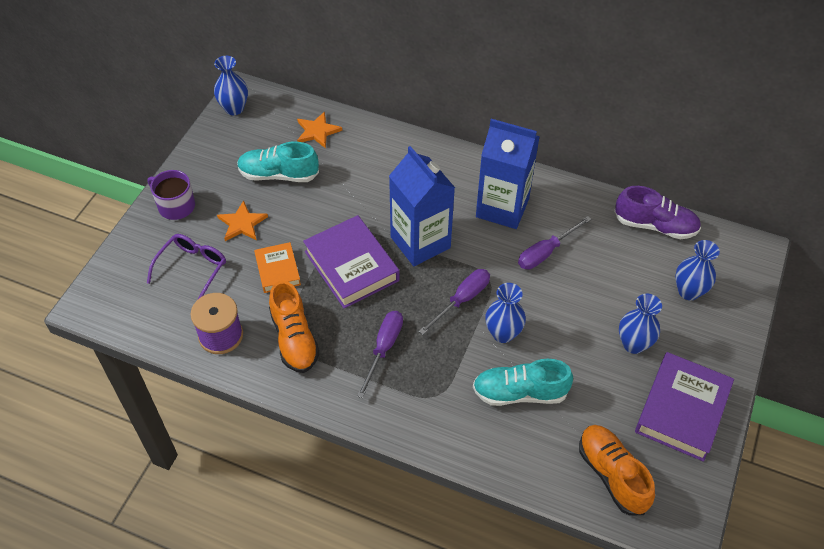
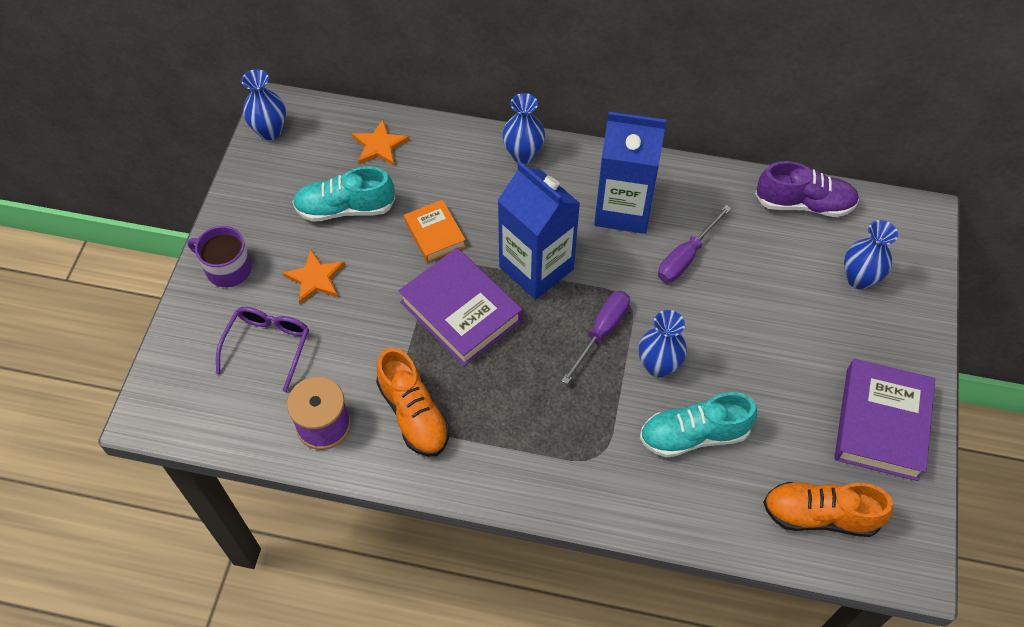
camera: 10 degrees left, 5 degrees up
(278, 270) = (373, 331): orange book -> orange book (435, 234)
(384, 348) = (523, 408): purple screwdriver -> none
(612, 474) = (819, 515): orange shoe -> orange shoe turned 45 degrees counterclockwise
(633, 344) = (810, 353): blue vase -> blue vase (523, 154)

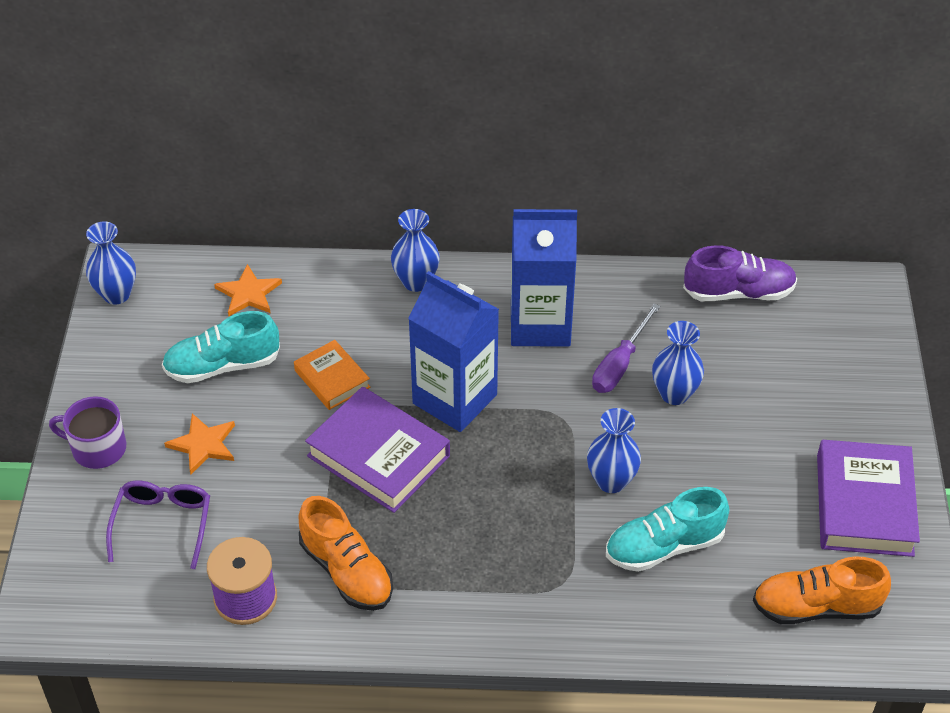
camera: 10 degrees left, 10 degrees down
(601, 332) = (541, 455): purple screwdriver -> none
(859, 278) = (812, 361): blue vase -> blue vase (674, 394)

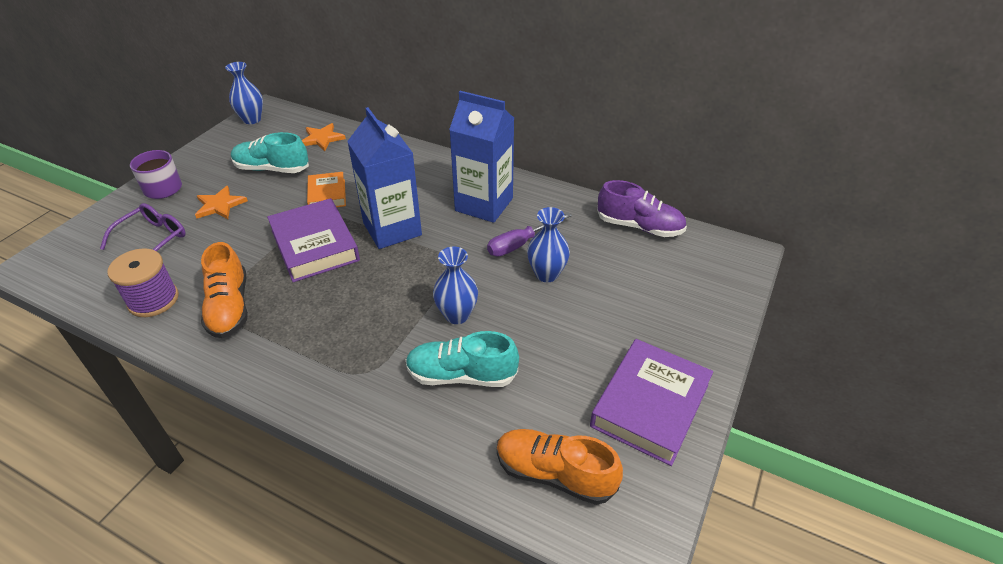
camera: 25 degrees right, 5 degrees down
(416, 281) = (424, 160): blue vase -> none

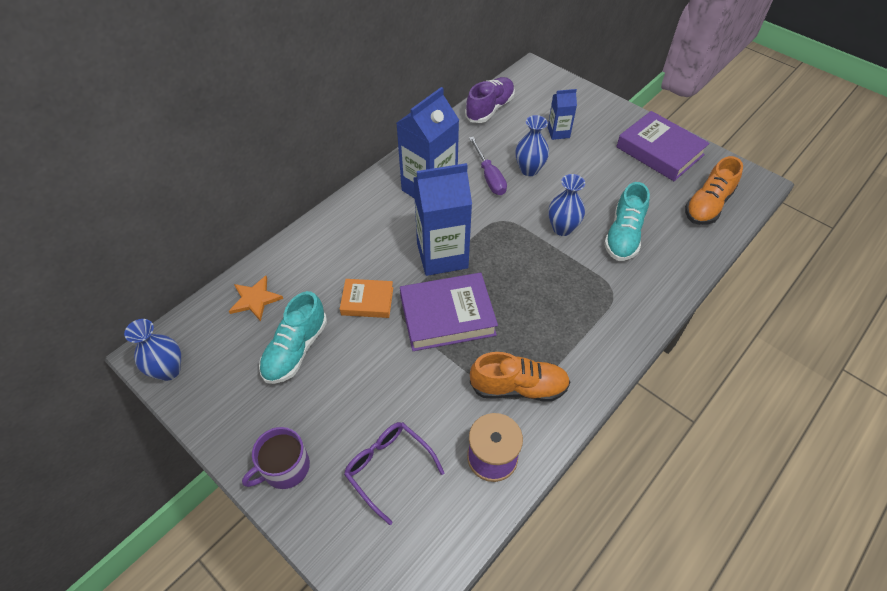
camera: 75 degrees left, 10 degrees up
(220, 205) = (347, 401): orange star -> none
(629, 292) = (558, 132): none -> blue carton

